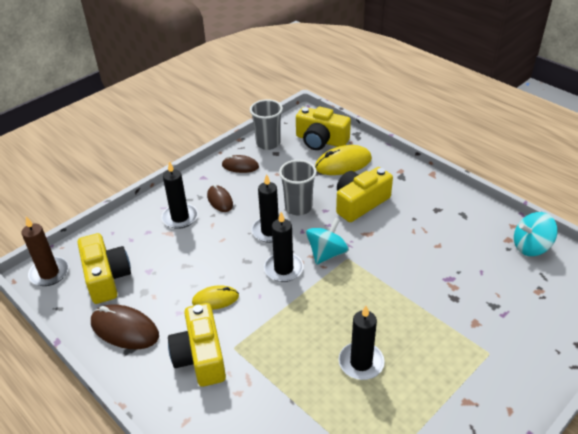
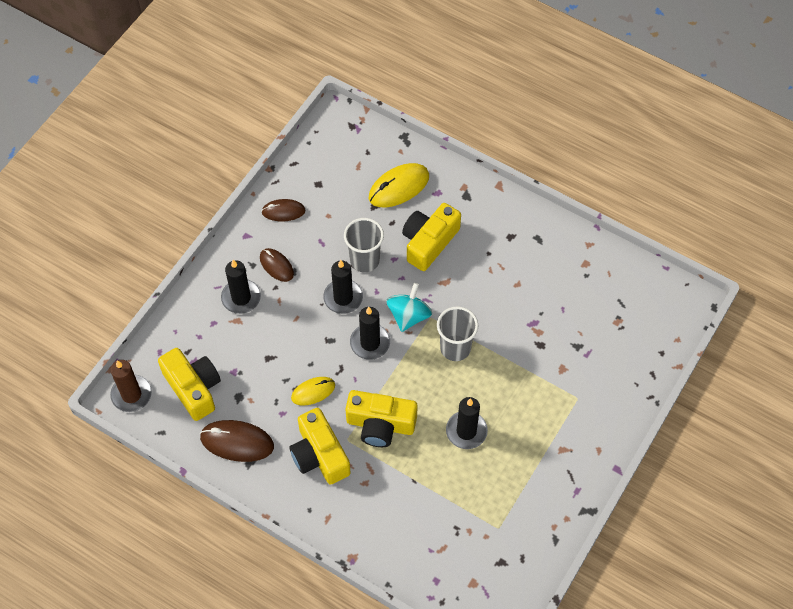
camera: 15 degrees left, 20 degrees up
(268, 143) = (305, 170): grey cup -> grey cup (455, 348)
(321, 140) = (365, 155): yellow camera -> yellow camera (380, 424)
(531, 247) = (608, 269): turquoise spinning top -> none

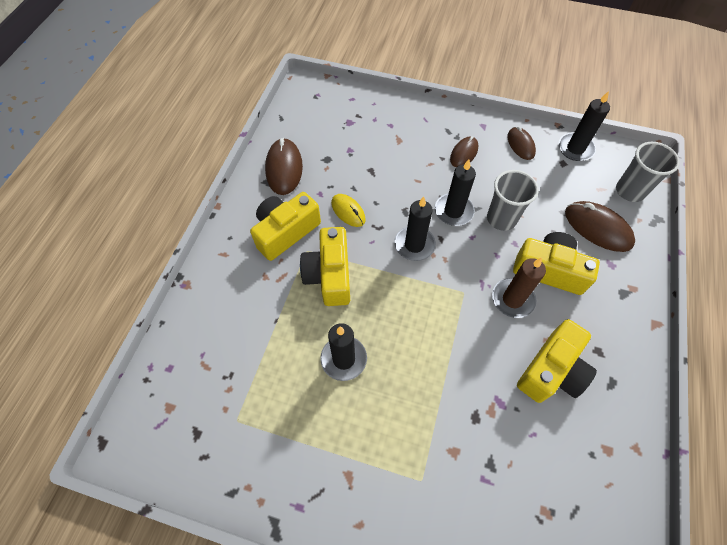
camera: 75 degrees right, 0 degrees up
(131, 394) = (309, 92): brown candle -> brown candle (512, 299)
(193, 388) = (326, 127): yellow camera -> yellow camera (552, 370)
(241, 298) = (421, 137): black candle -> black candle (575, 148)
(399, 187) = (597, 228): yellow mouse -> brown mouse
(409, 316) = (457, 271): turquoise spinning top -> none
(455, 348) = (437, 325): grey cup -> grey cup (630, 191)

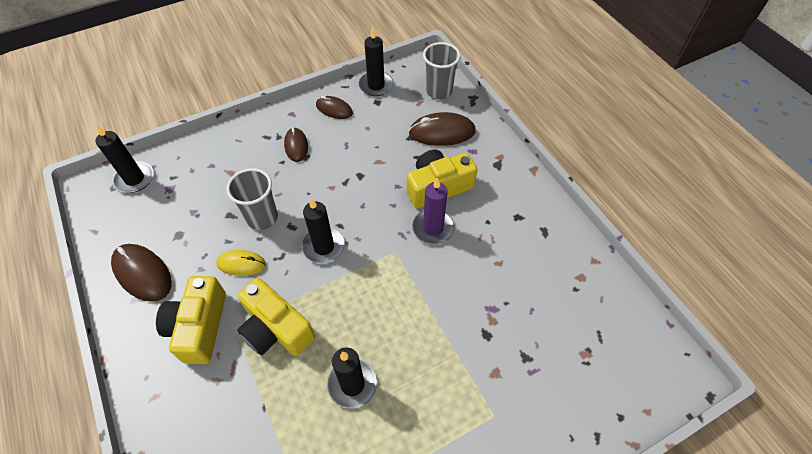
camera: 45 degrees left, 5 degrees down
(453, 211) = (330, 197): black candle -> black candle (134, 179)
(501, 219) = (371, 175): grey cup -> grey cup (262, 218)
(512, 299) = (433, 228): brown candle -> purple candle
(552, 370) = (503, 256): yellow camera -> none

